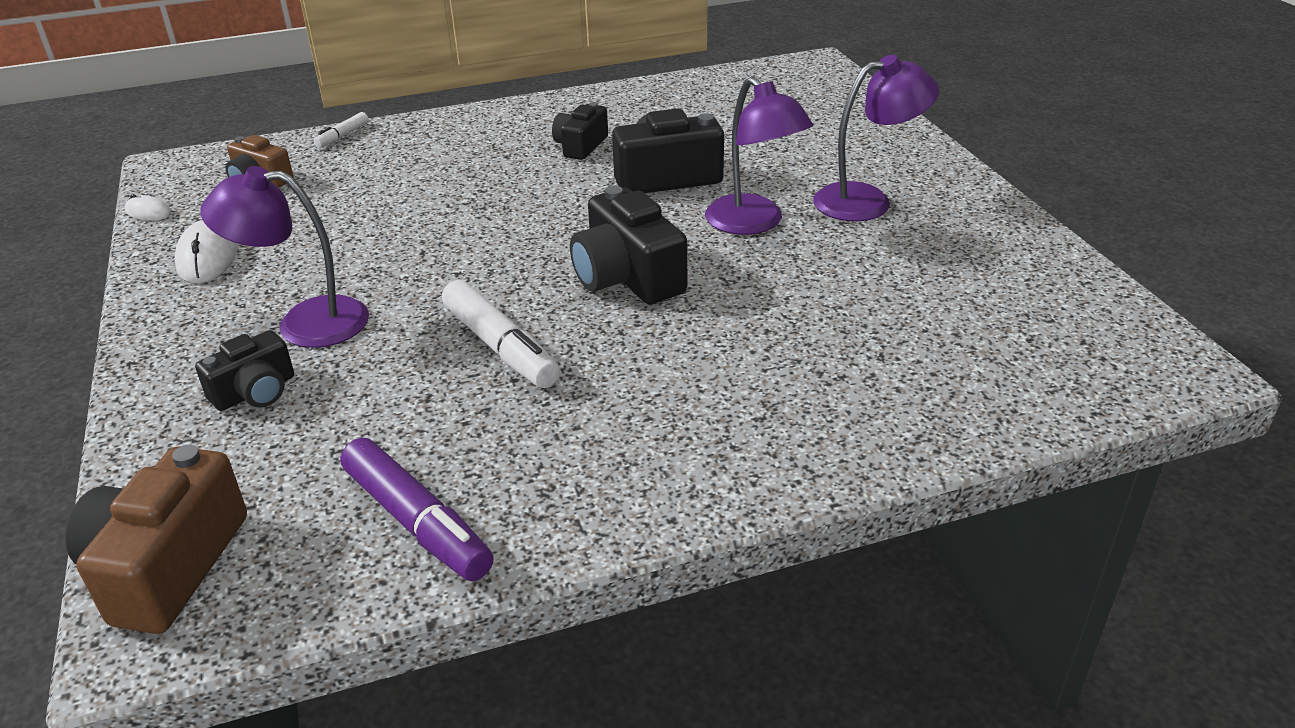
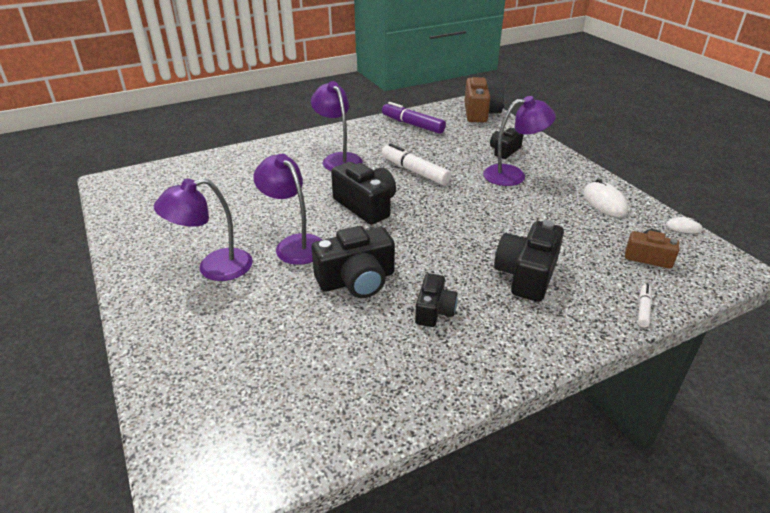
camera: 170 degrees right, 0 degrees up
(441, 171) = (526, 275): none -> black camera
(663, 396) = (338, 159): none -> purple lamp

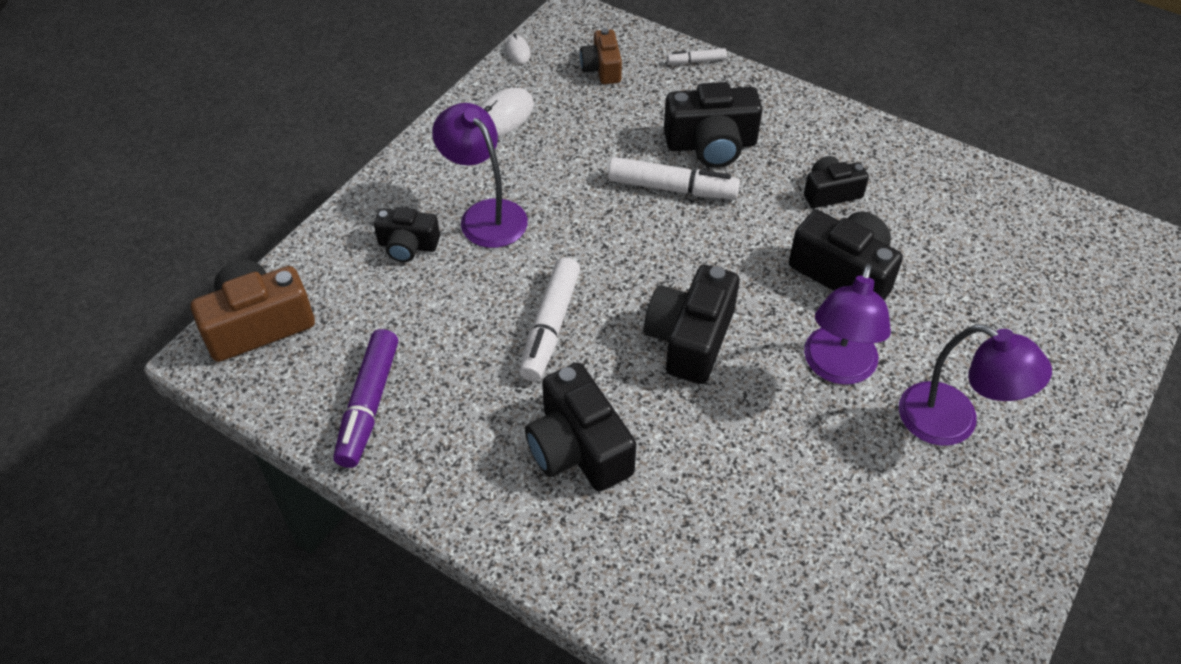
camera: 120 degrees left, 15 degrees up
(338, 159) = (578, 448): purple lamp -> black camera
(491, 242) = (672, 188): none -> white marker

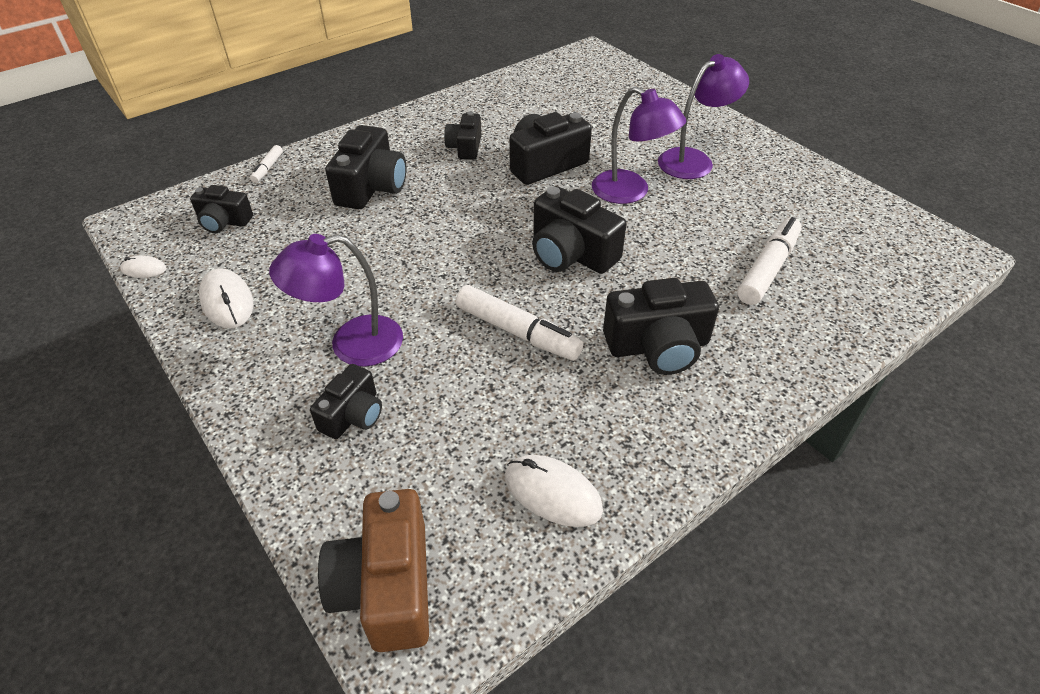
camera: 70 degrees left, 5 degrees down
(369, 404) = (552, 493): purple marker -> white mouse
(602, 69) = (224, 222): brown camera -> black camera
(672, 188) = (404, 220): white marker -> white marker (767, 269)

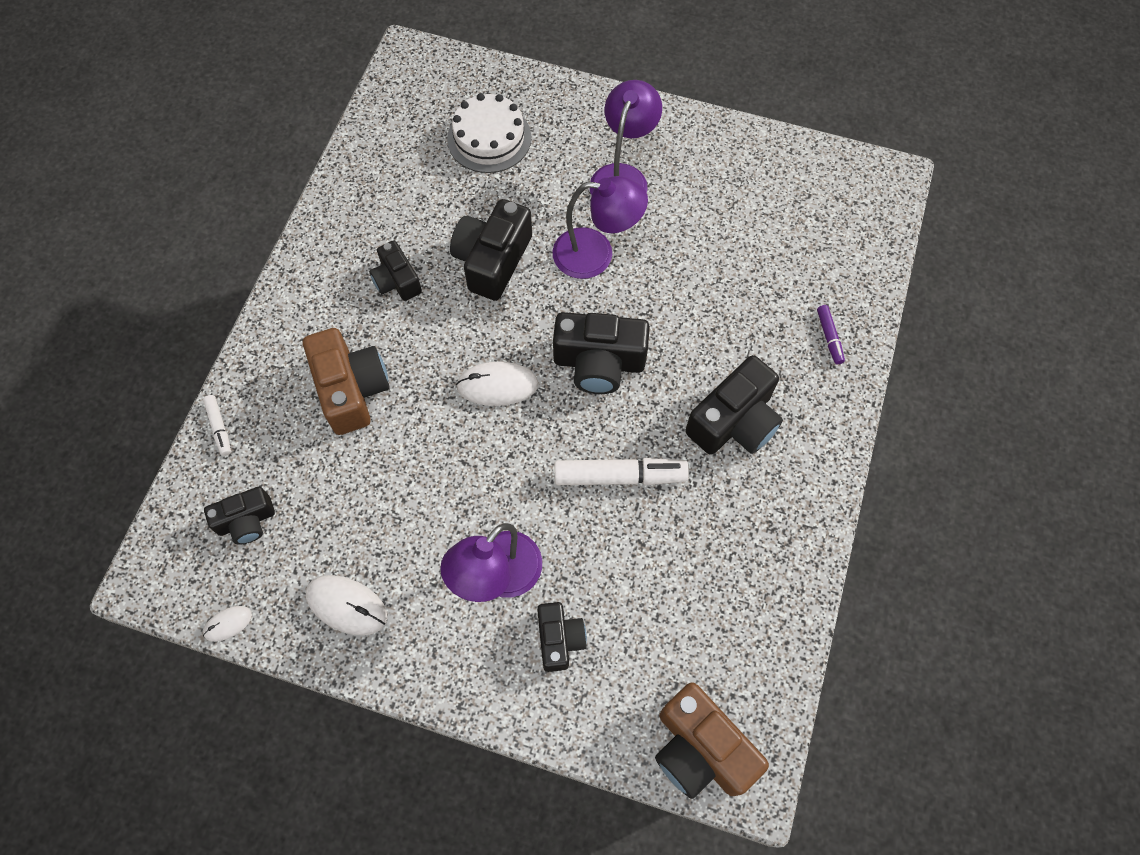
camera: 35 degrees left, 20 degrees up
(371, 187) = (351, 389): black camera -> brown camera
(552, 493) = (752, 603): white mouse -> white mouse (497, 385)
(607, 105) = (489, 138): none -> white cake
(767, 269) = (764, 284): white marker -> none
(806, 331) = (829, 337): none -> purple marker

